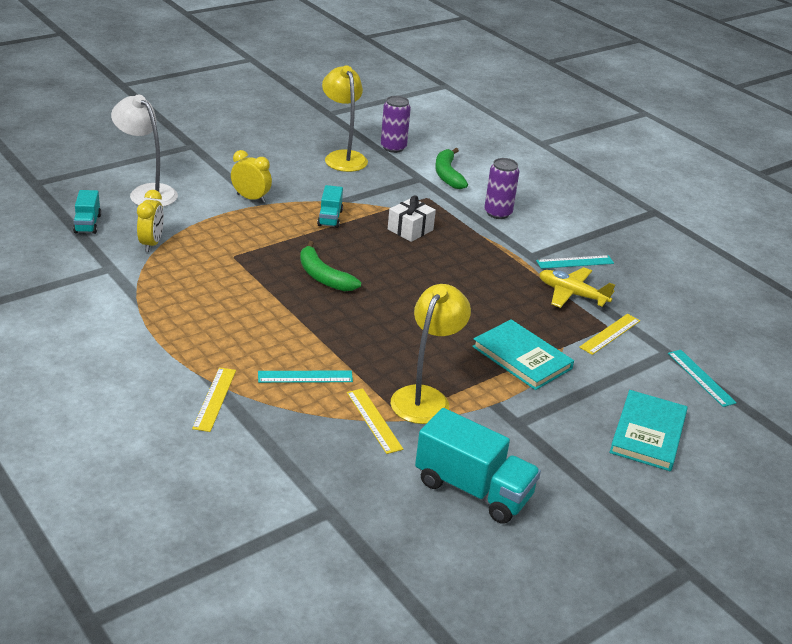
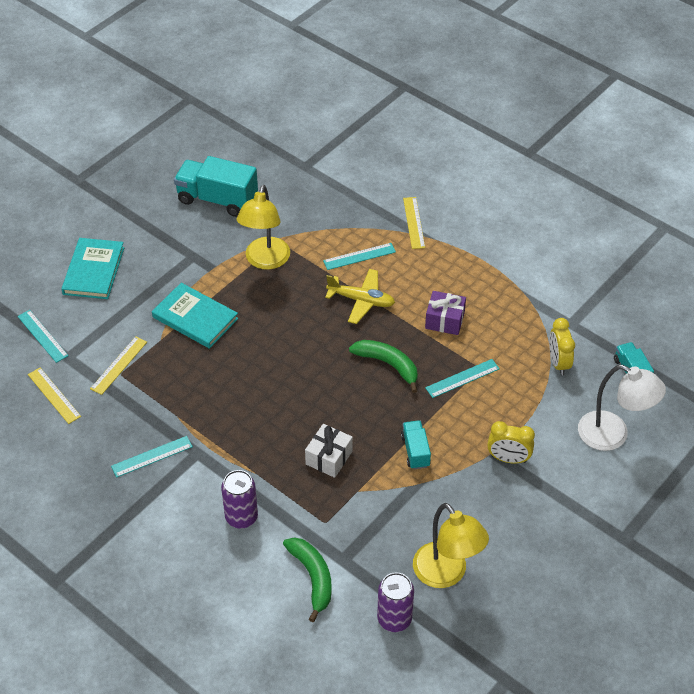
camera: 170 degrees right, 15 degrees up
(242, 297) = (444, 320): none -> purple gift
(255, 252) = (462, 378): none -> turquoise ruler
(374, 420) = (297, 233): yellow ruler -> yellow ruler (54, 395)
(572, 294) = (154, 407): yellow plane -> yellow plane (361, 300)

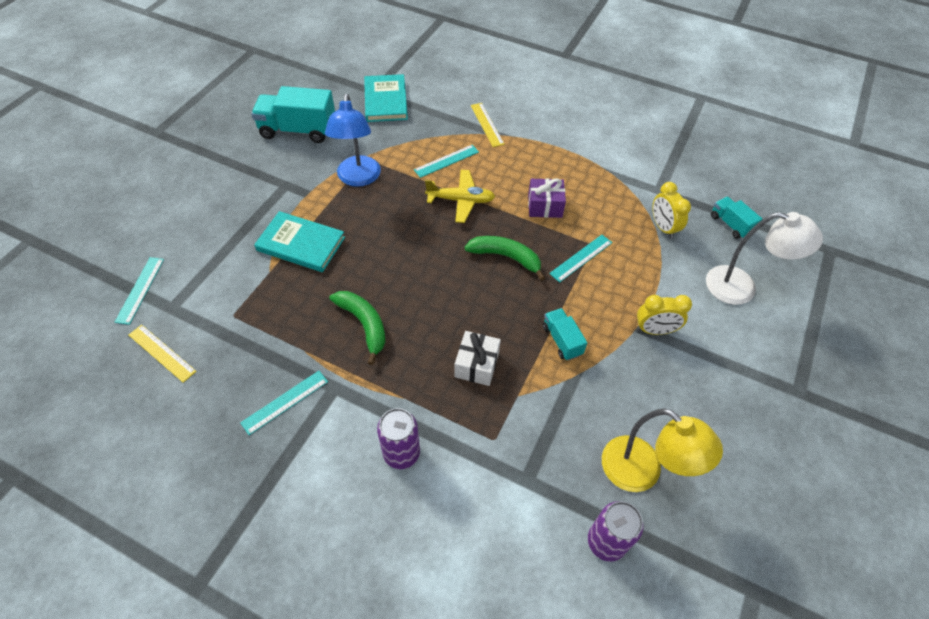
camera: 15 degrees left, 5 degrees up
(42, 336) = (140, 290): turquoise ruler -> turquoise ruler turned 60 degrees clockwise
(93, 271) = (186, 214): turquoise book -> turquoise book (385, 100)
(119, 365) = (229, 306): yellow ruler -> none
(265, 261) = (358, 178): yellow lamp -> blue lamp
(313, 578) = (501, 511): green banana -> green banana (364, 325)

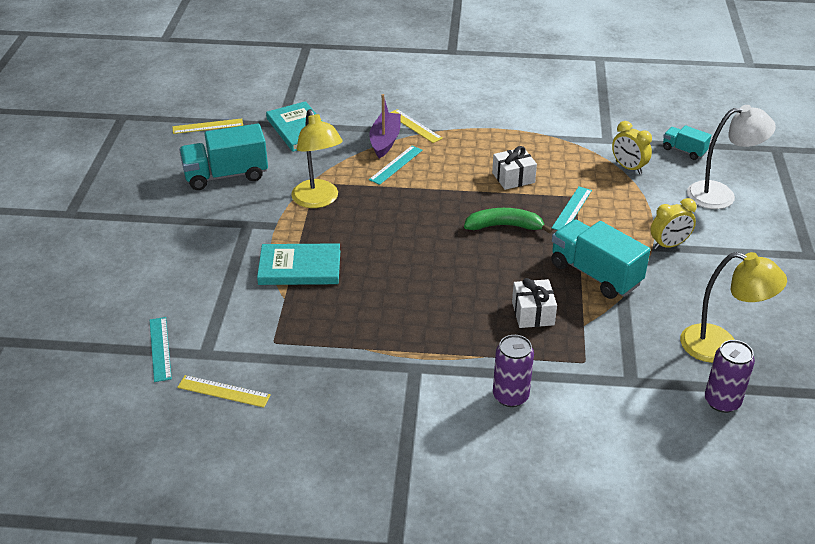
camera: 20 degrees left, 15 degrees down
(285, 402) = (376, 392): turquoise ruler -> none
(313, 77) = (208, 126): none -> yellow ruler
(358, 178) = (318, 200): blue lamp -> yellow lamp
(364, 325) = (408, 313): green banana -> none
(452, 133) = (385, 141): none -> purple boat
(461, 200) = (432, 193): yellow plane -> none
(545, 206) = (513, 178): purple gift -> white gift
(562, 340) = (595, 274): turquoise truck -> turquoise truck, size x1.86

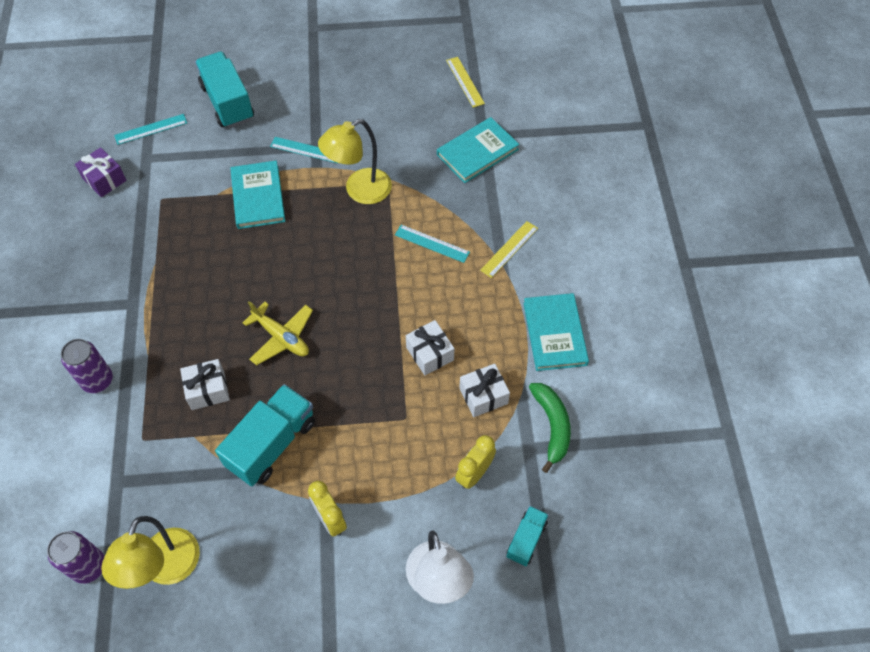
camera: 80 degrees right, 20 degrees up
(224, 391) = (104, 179): yellow ruler -> purple gift
(226, 175) = (387, 114): turquoise truck -> turquoise truck (228, 102)
(385, 141) = (474, 227): purple boat -> none
(480, 261) = (281, 337): none -> yellow plane
(504, 115) = (555, 333): none -> turquoise book
(504, 226) = (341, 353): green banana -> green banana (552, 426)
(558, 155) = (483, 396): none -> white gift
(572, 209) = (381, 416): turquoise ruler -> turquoise ruler (306, 150)

